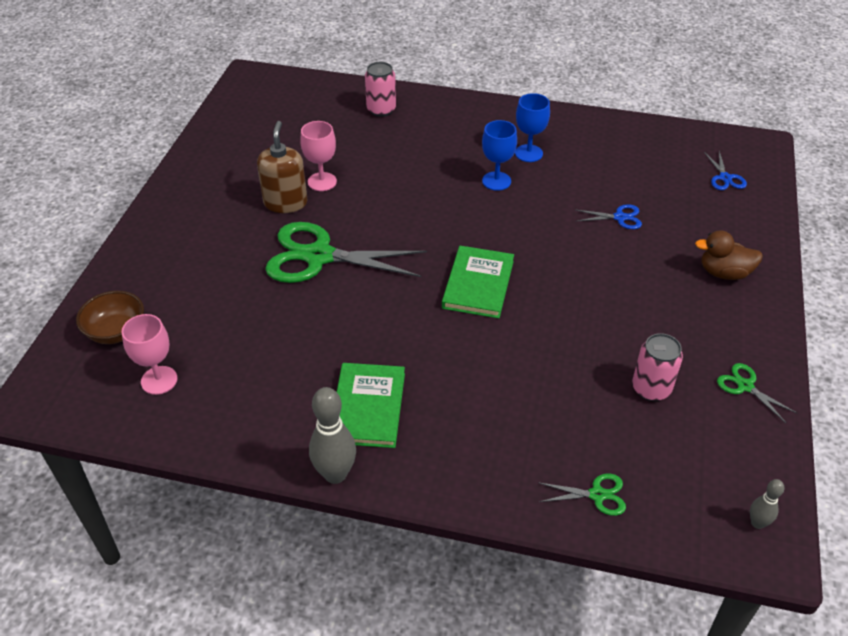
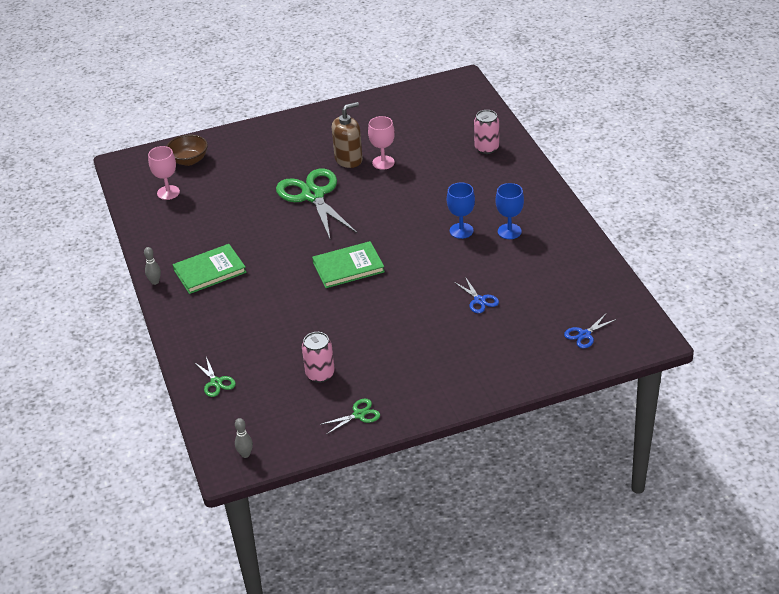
camera: 60 degrees right, 5 degrees down
(335, 474) = (155, 282): grey bowling pin -> grey bowling pin, size x0.54
(724, 273) = (467, 370): brown duck -> none
(745, 386) = (359, 415): green scissors -> green scissors turned 45 degrees clockwise

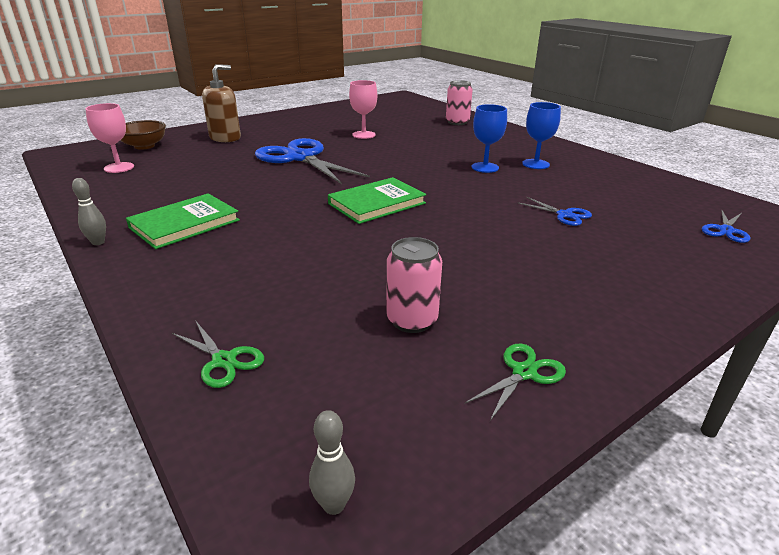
camera: 20 degrees left, 10 degrees down
(313, 195) = (300, 158): green scissors -> blue scissors
(348, 159) = (326, 135): brown soap dispenser -> brown soap dispenser (225, 138)

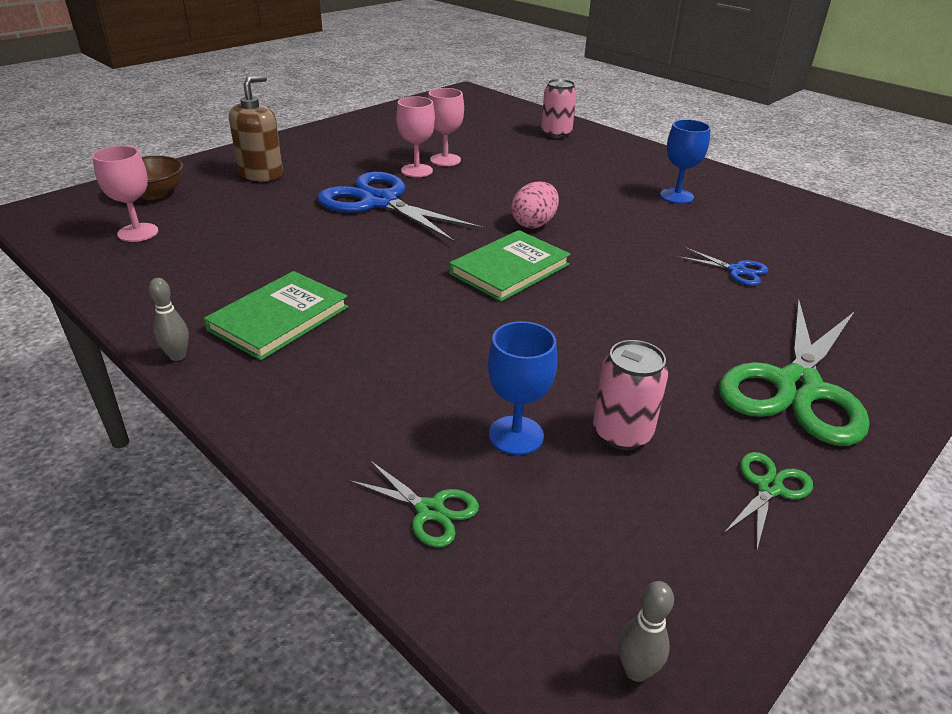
camera: 10 degrees left, 5 degrees up
(339, 140) = (416, 171): none -> pink goblet
(411, 176) = (534, 224): none -> pink egg
(485, 167) = (618, 205): blue goblet -> blue goblet (516, 435)
(582, 299) = (797, 387): none -> green scissors
(725, 230) = (917, 280): blue scissors -> none

